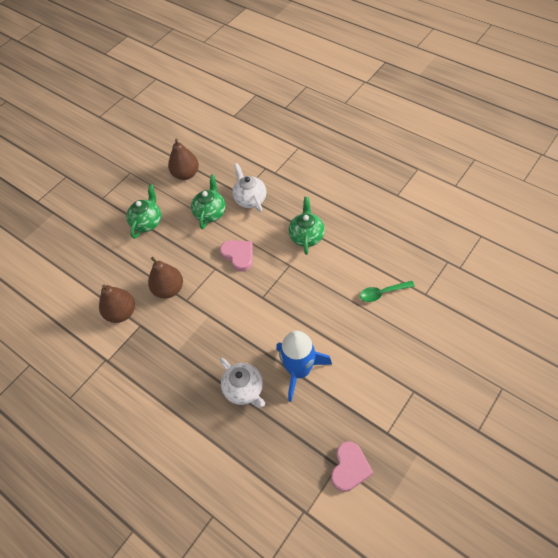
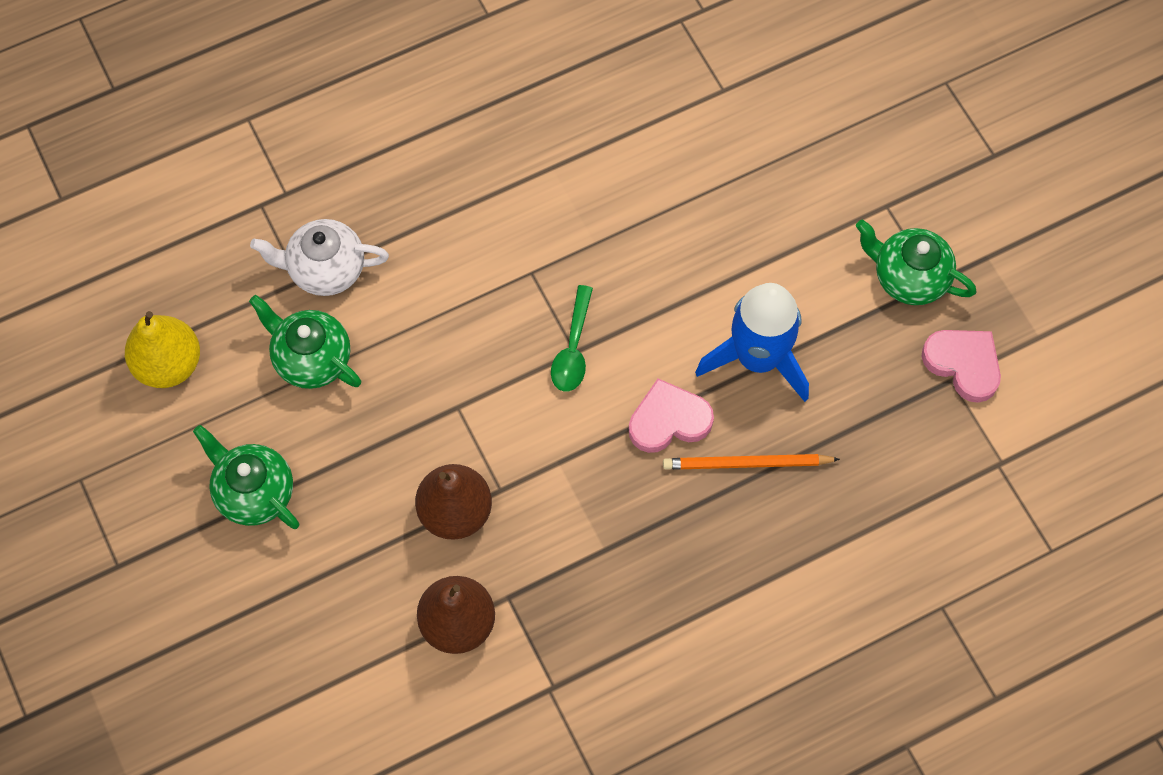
camera: 70 degrees left, 10 degrees up
(186, 174) = (169, 364): brown pear -> yellow pear
(238, 255) = (453, 351): pink heart -> pink heart (669, 420)
(244, 390) = (746, 464): white teapot -> orange pencil
(306, 236) = (485, 212): green teapot -> green teapot (909, 277)
(382, 293) = (683, 152): green spoon -> green spoon (573, 349)

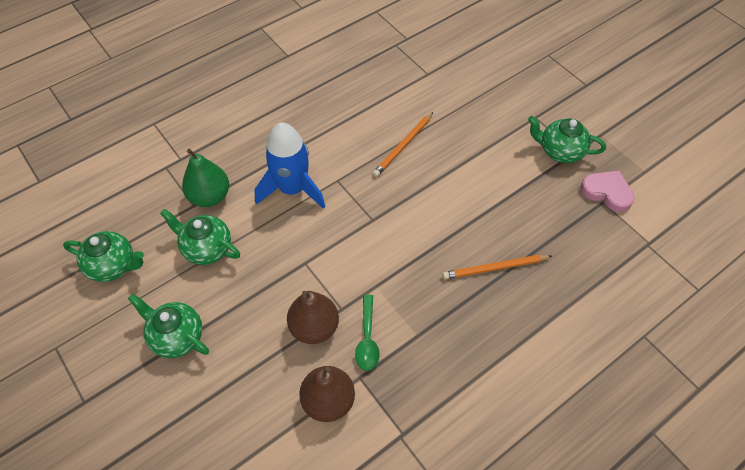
camera: 10 degrees left, 10 degrees down
(169, 364) = (113, 266): yellow pear -> green teapot
(325, 269) = (210, 196): white teapot -> green pear
(573, 349) = (371, 218): green spoon -> green spoon (367, 339)
(650, 226) = (403, 146): none -> orange pencil
(669, 420) = (440, 250): pink heart -> none
(758, 358) = (485, 206): blue rocket -> blue rocket (292, 189)

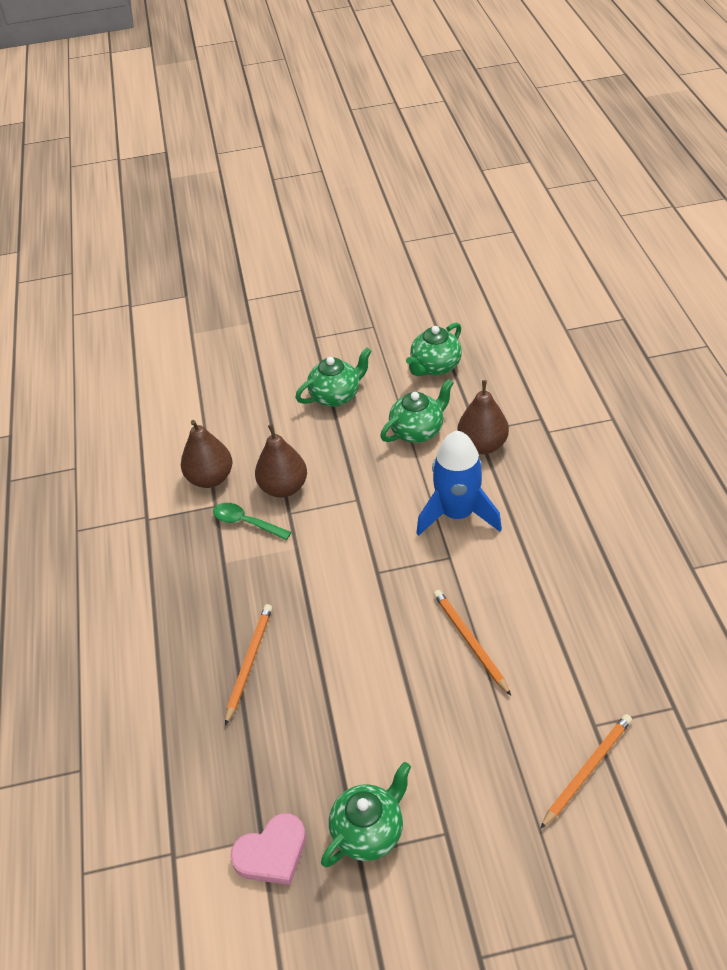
camera: 120 degrees right, 10 degrees down
(210, 196) = (482, 445): green pear -> brown pear
(457, 70) = (587, 770): none -> orange pencil

